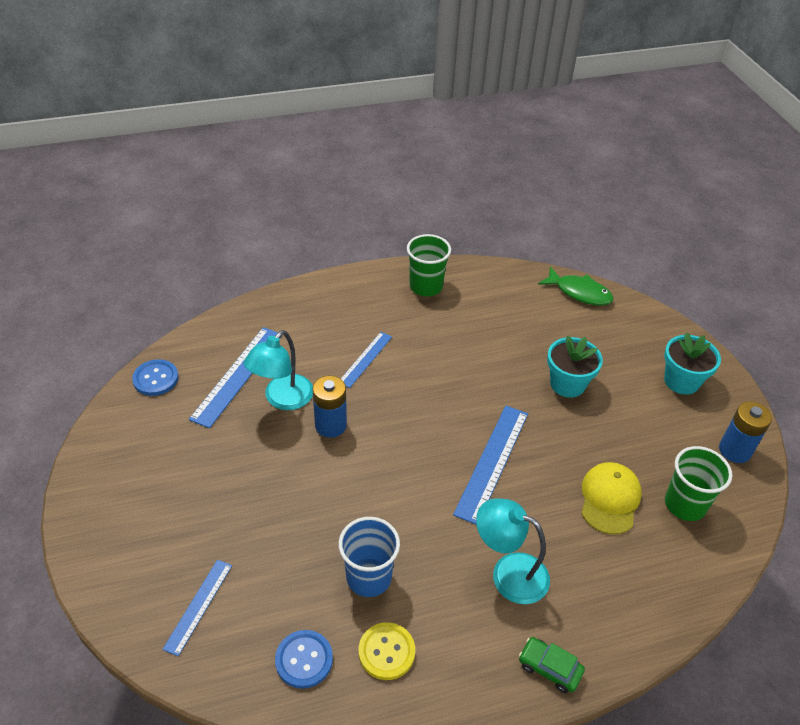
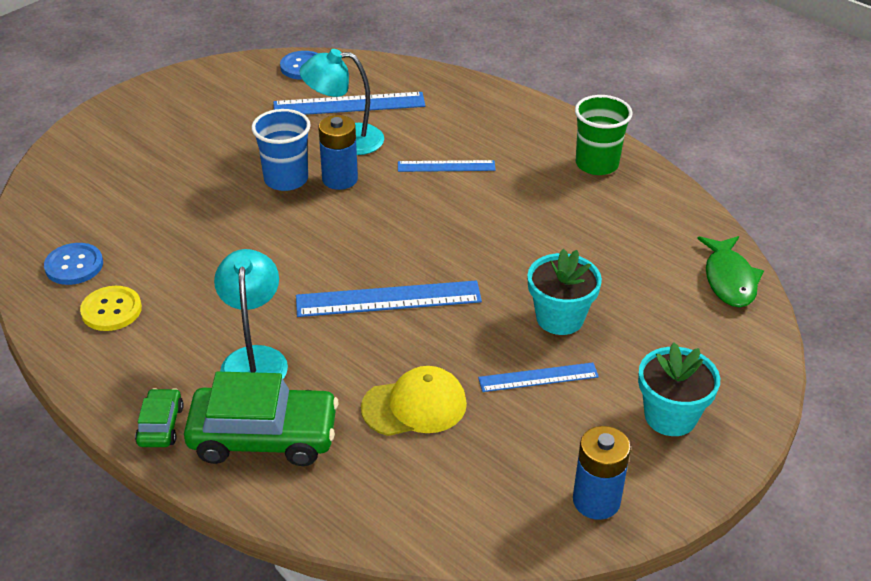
camera: 60 degrees right, 5 degrees down
(198, 606) = (89, 189): blue ruler -> blue ruler (538, 377)
(369, 577) = (183, 269): blue cup -> blue cup (286, 179)
(596, 602) = (264, 436): none -> green car
(685, 504) = (462, 474): green cup -> none

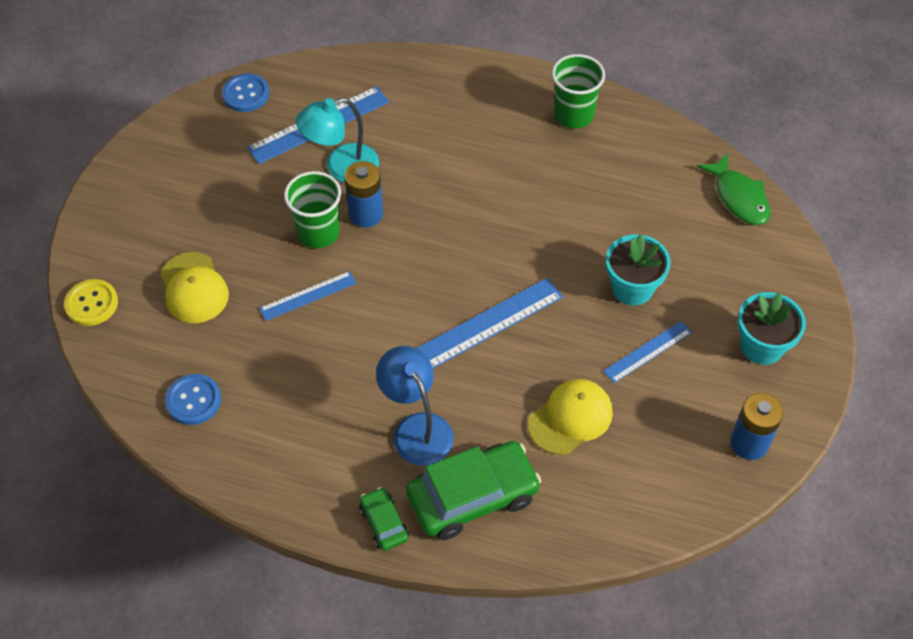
camera: 25 degrees left, 15 degrees up
(111, 310) = (261, 432): yellow button -> yellow button (91, 304)
(145, 185) = (194, 288): none -> yellow cap
(254, 359) = (416, 428): turquoise lamp -> blue lamp
(286, 179) = (318, 232): blue cup -> green cup
(446, 166) = (449, 164): blue ruler -> blue ruler (308, 296)

